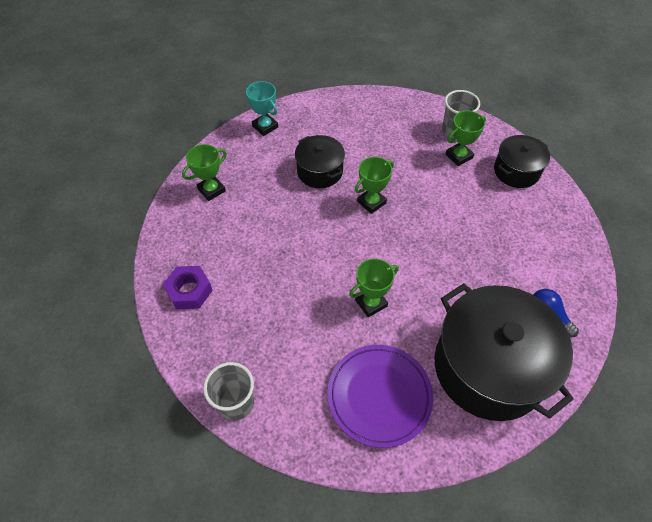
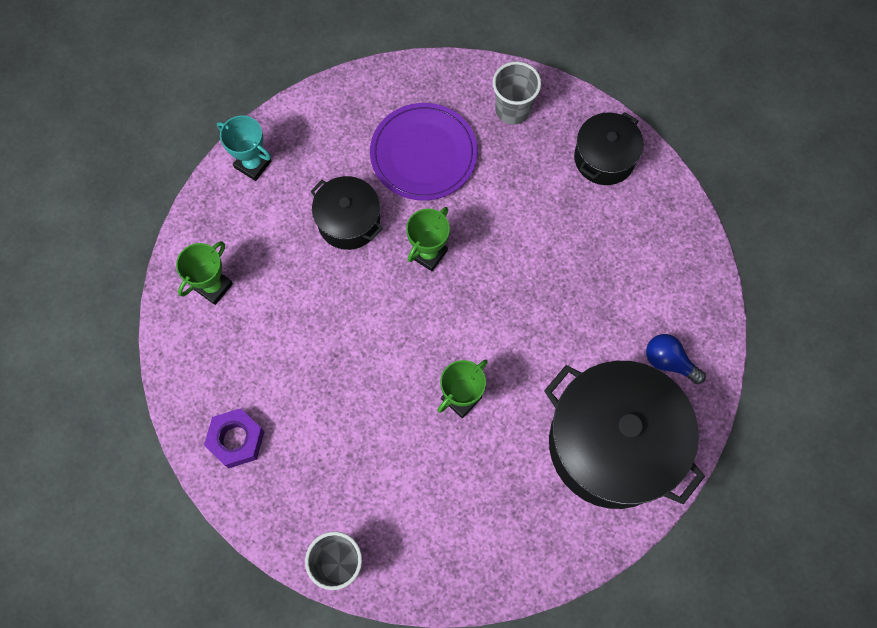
camera: 15 degrees left, 15 degrees up
(379, 396) = (497, 512): purple plate -> purple plate (423, 154)
(459, 156) = (526, 151): green trophy -> none

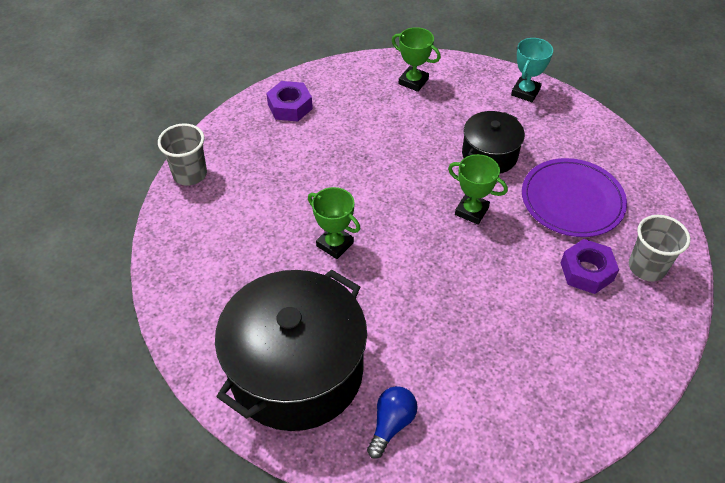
camera: 85 degrees right, 20 degrees down
(514, 162) = (587, 271): none -> purple nut
(604, 158) = (619, 353): black pot -> none

